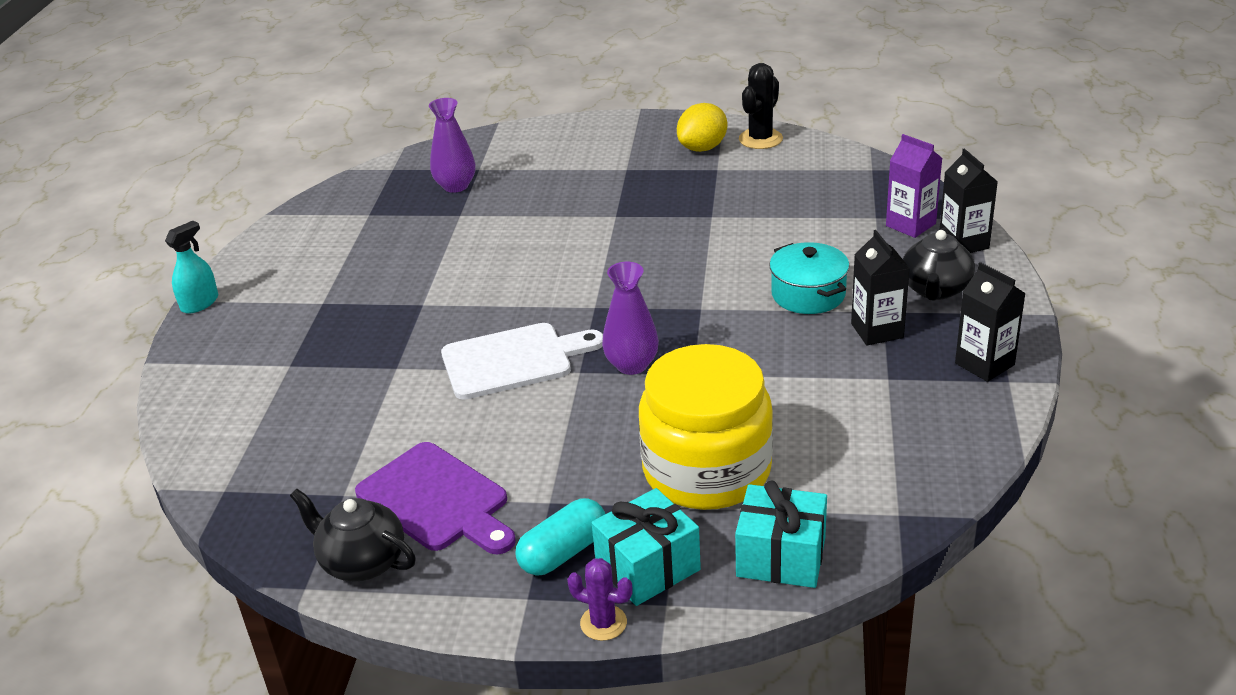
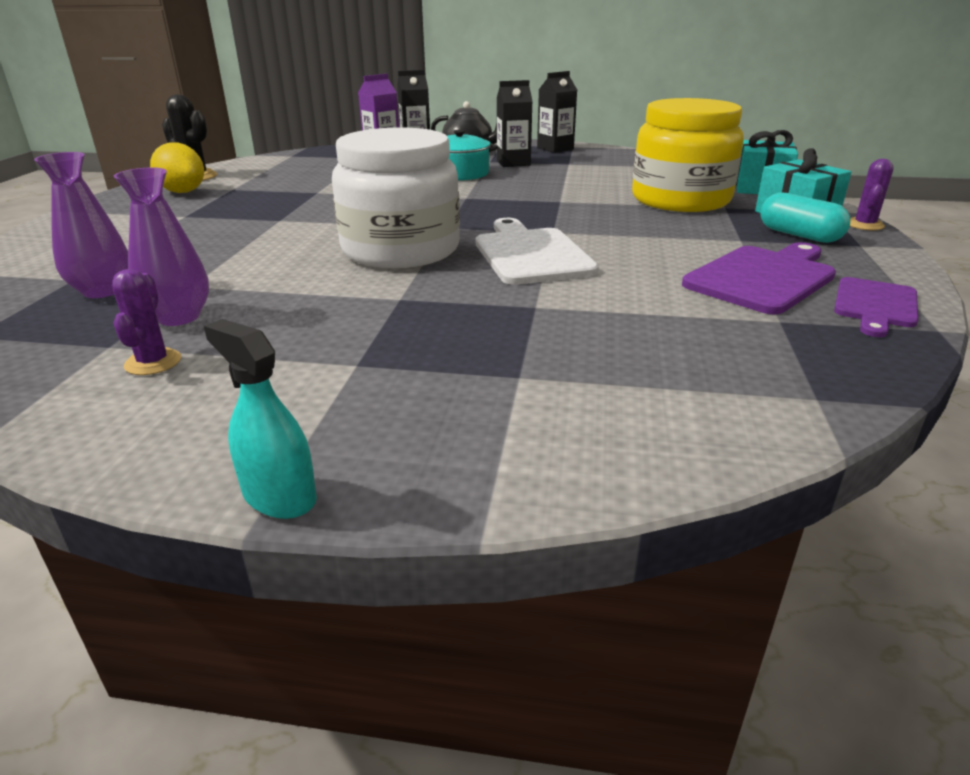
camera: 90 degrees left, 5 degrees down
(343, 234) = (153, 362): none -> purple cactus
(362, 562) = (875, 305): black teapot -> purple cutting board
(529, 290) = (400, 250): none -> white jar
(632, 365) = (545, 216): purple vase -> purple vase (178, 317)

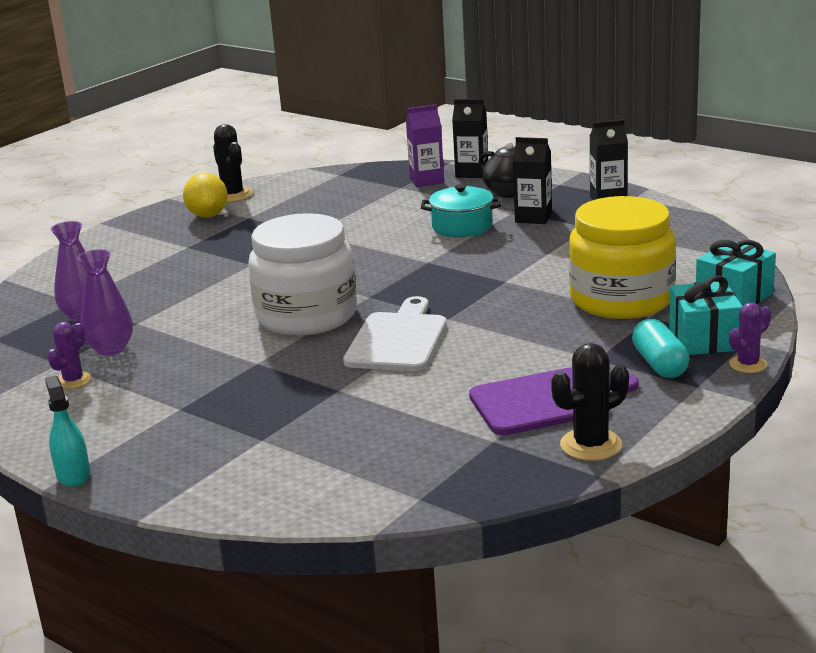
camera: 30 degrees right, 5 degrees down
(875, 305) = (591, 445): purple cutting board -> black cactus

